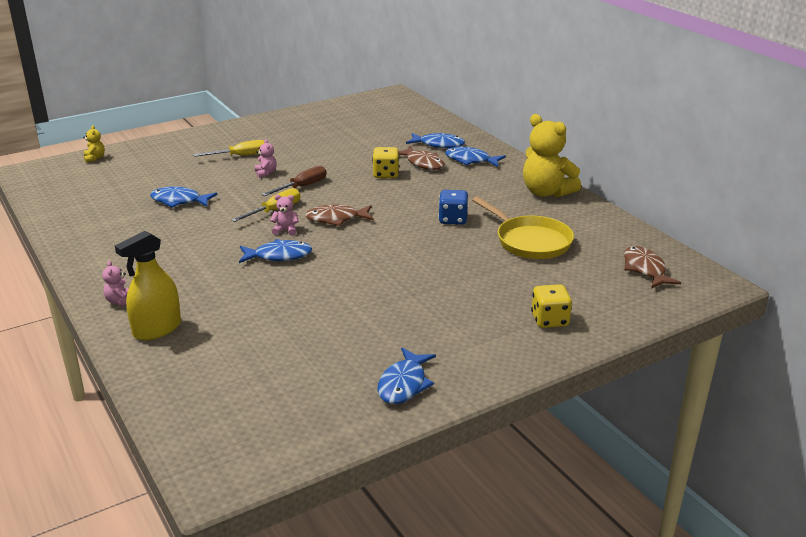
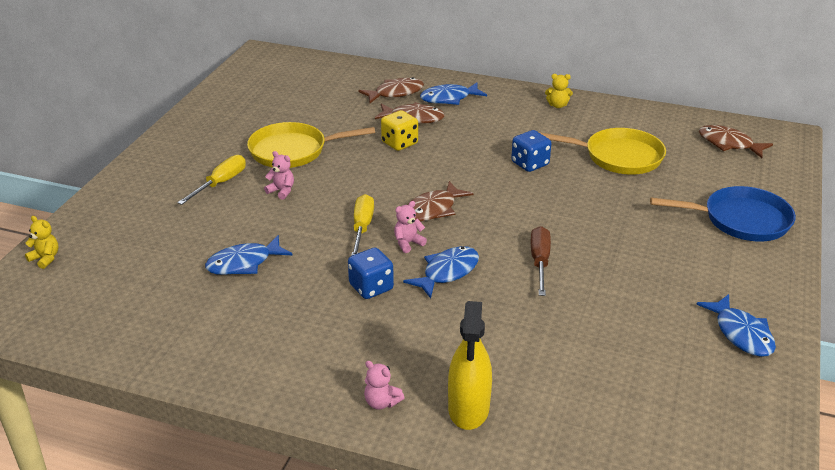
camera: 40 degrees left, 5 degrees up
(221, 243) = (371, 287): none -> blue dice
(302, 187) = (344, 190): brown screwdriver -> brown screwdriver (540, 262)
(312, 154) = (293, 151): none -> yellow pan
(439, 144) = (395, 93): blue fish -> brown fish
(546, 192) = (557, 105): yellow teddy bear -> yellow teddy bear, size x0.43
(549, 320) = (740, 220): yellow dice -> blue pan

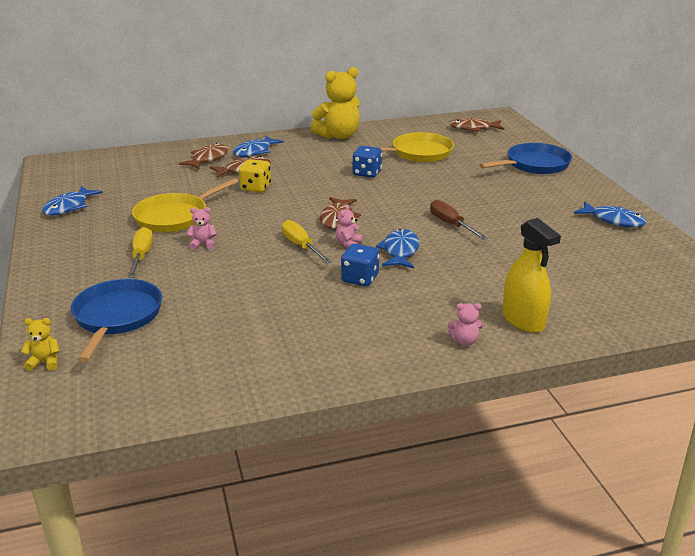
camera: 35 degrees left, 5 degrees down
(135, 239) = (116, 317): none -> blue pan
(244, 263) = (239, 299): blue fish -> blue fish (69, 207)
(557, 105) = (338, 136): yellow teddy bear -> yellow teddy bear, size x2.31

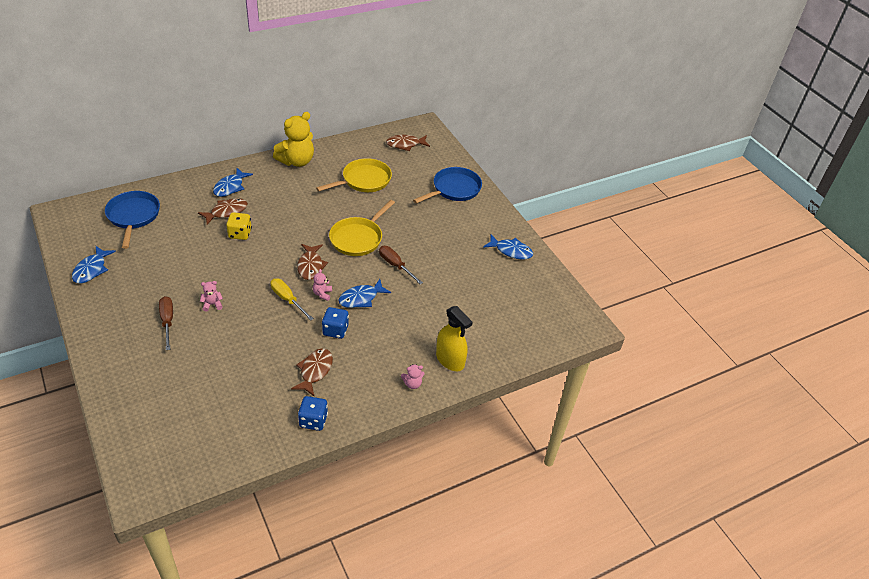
camera: 15 degrees left, 15 degrees up
(45, 362) = (127, 436): yellow teddy bear -> none
(116, 317) = (166, 388): blue pan -> blue pan (133, 216)
(141, 256) = (167, 321): yellow screwdriver -> brown screwdriver
(175, 217) = (183, 274): yellow pan -> yellow pan (358, 238)
(208, 159) = (193, 199): brown fish -> brown fish (315, 371)
(367, 173) = (326, 209): blue dice -> blue dice (313, 420)
(400, 251) = (361, 298): blue fish -> blue fish turned 120 degrees counterclockwise

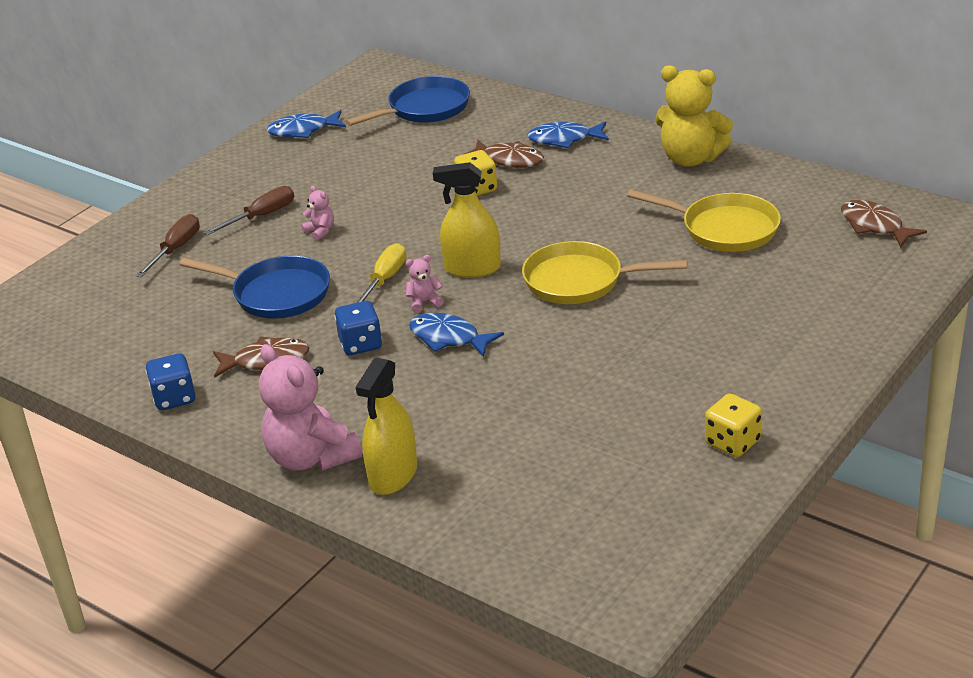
camera: 70 degrees right, 10 degrees down
(310, 266) = (472, 268): brown fish -> yellow spray bottle
(395, 265) = (556, 339): brown screwdriver -> brown screwdriver (176, 249)
(412, 384) = (311, 457): pink teddy bear -> pink teddy bear, size x2.31
(454, 189) = (822, 319): blue pan -> blue pan (276, 294)
(511, 251) = (732, 442): blue fish -> yellow dice

